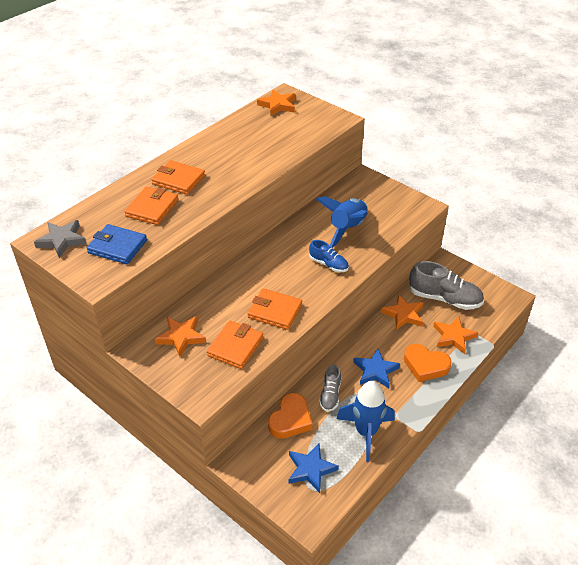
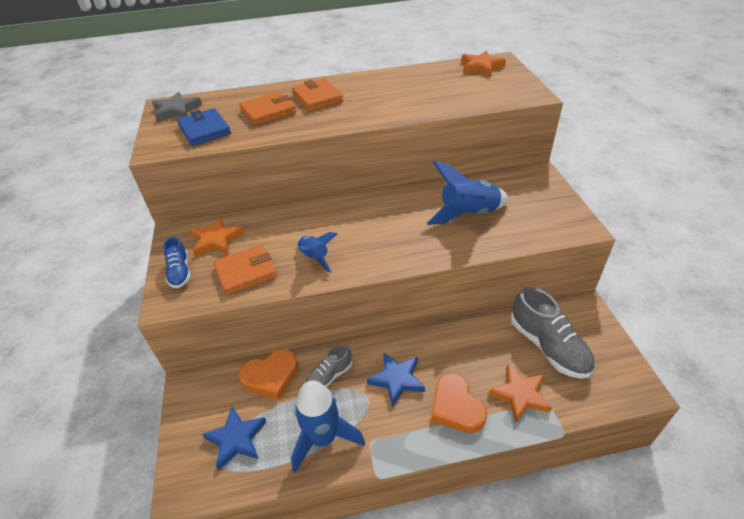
camera: 40 degrees right, 0 degrees up
(275, 311) = (314, 258): orange wallet -> blue rocket
(328, 264) = (412, 239): blue shoe -> blue shoe (180, 272)
(403, 314) = (483, 338): orange star -> none

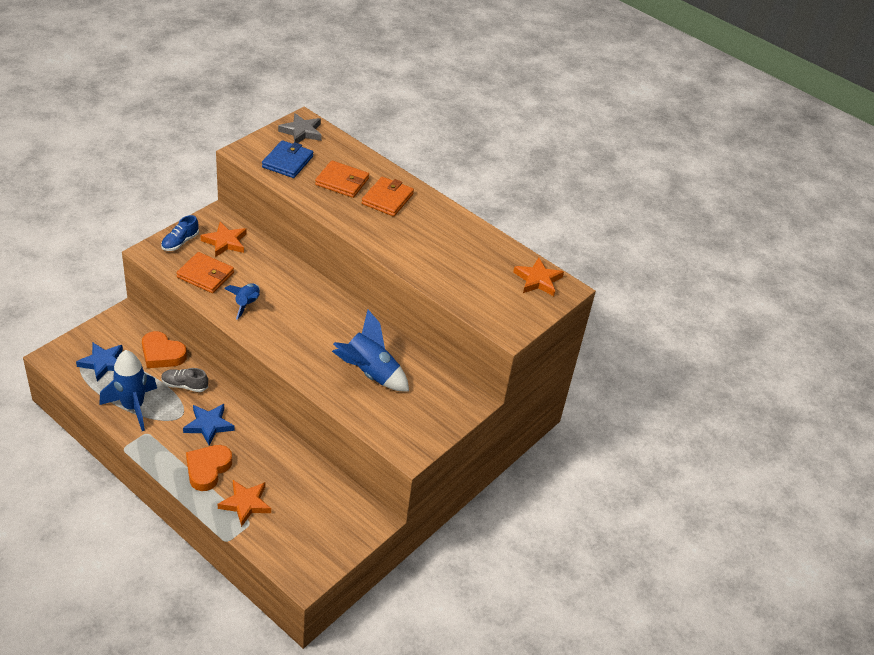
camera: 45 degrees right, 0 degrees up
(548, 346) = (309, 507): grey shoe -> none

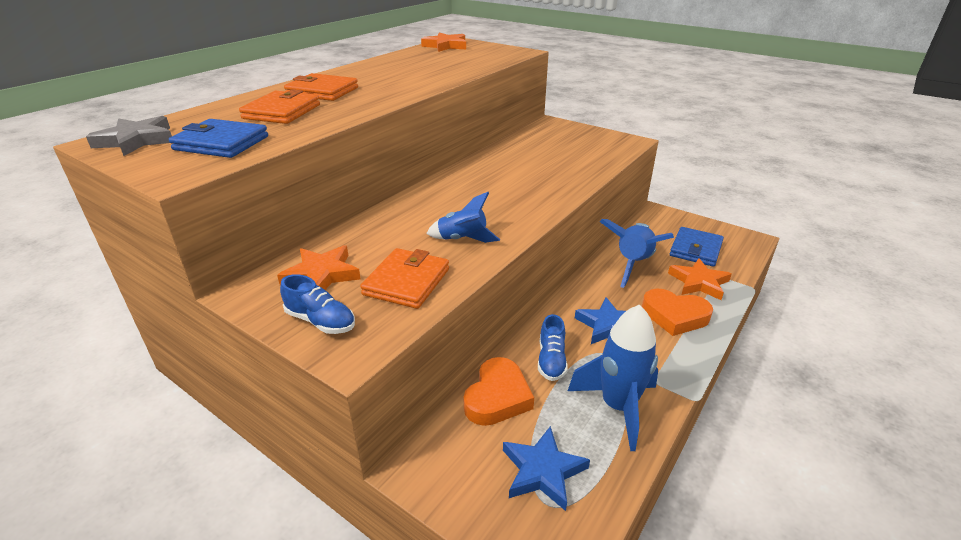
camera: 90 degrees left, 10 degrees down
(184, 385) = (551, 360): grey shoe -> blue shoe
(297, 524) = (695, 249): none -> blue wallet
(370, 373) = (543, 161): blue rocket -> blue rocket (632, 264)

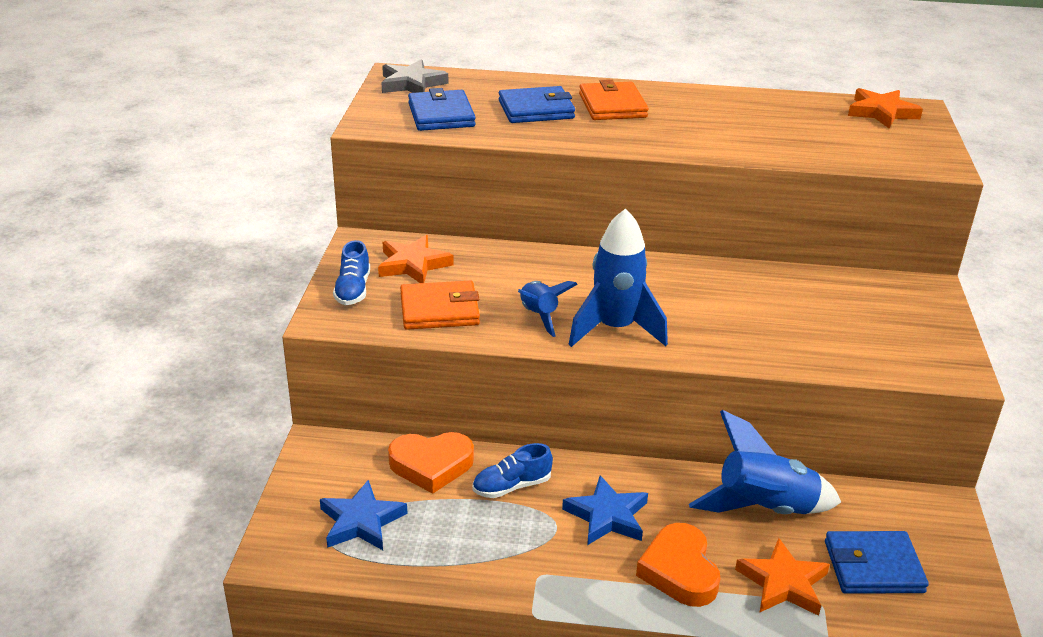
camera: 60 degrees right, 0 degrees up
(282, 112) = (536, 109): orange wallet -> blue wallet
(617, 407) = (477, 553): blue rocket -> blue rocket (615, 329)

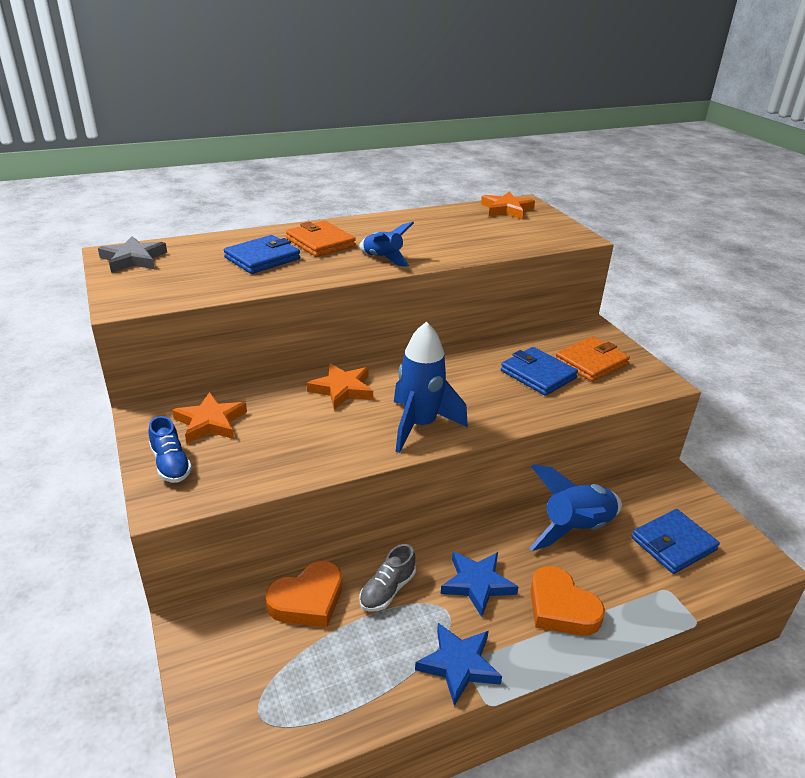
camera: 30 degrees left, 0 degrees up
(361, 521) = (282, 685): blue star -> blue star (458, 665)
(439, 310) = (265, 457): orange wallet -> orange wallet (591, 362)
(441, 115) = (184, 280): blue wallet -> blue wallet (538, 374)
(511, 486) = (387, 590): blue shoe -> grey shoe
(539, 316) = (353, 434): blue rocket -> blue rocket (383, 259)
(783, 583) = (632, 584): orange star -> orange star (342, 389)

